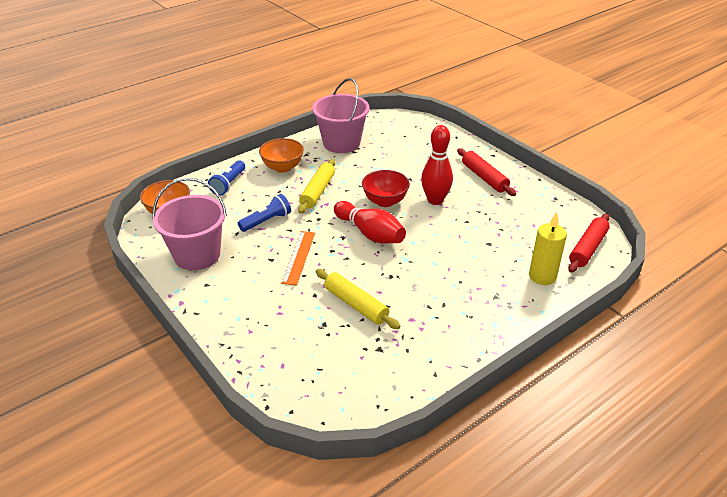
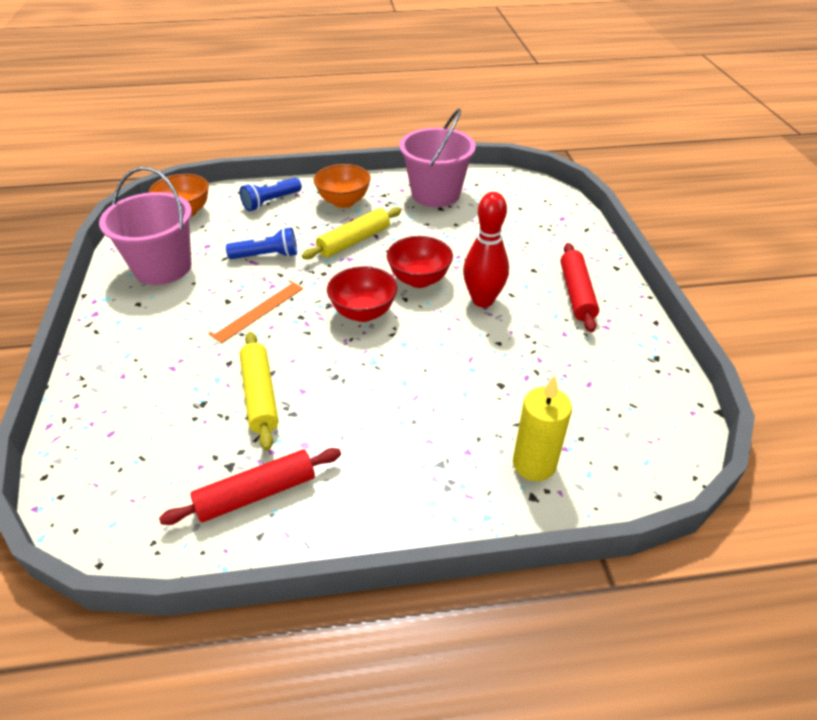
camera: 30 degrees right, 5 degrees up
(370, 233) = (363, 312): red bowling pin -> red bowl
(588, 248) = (643, 451): red rolling pin -> red rolling pin (256, 494)

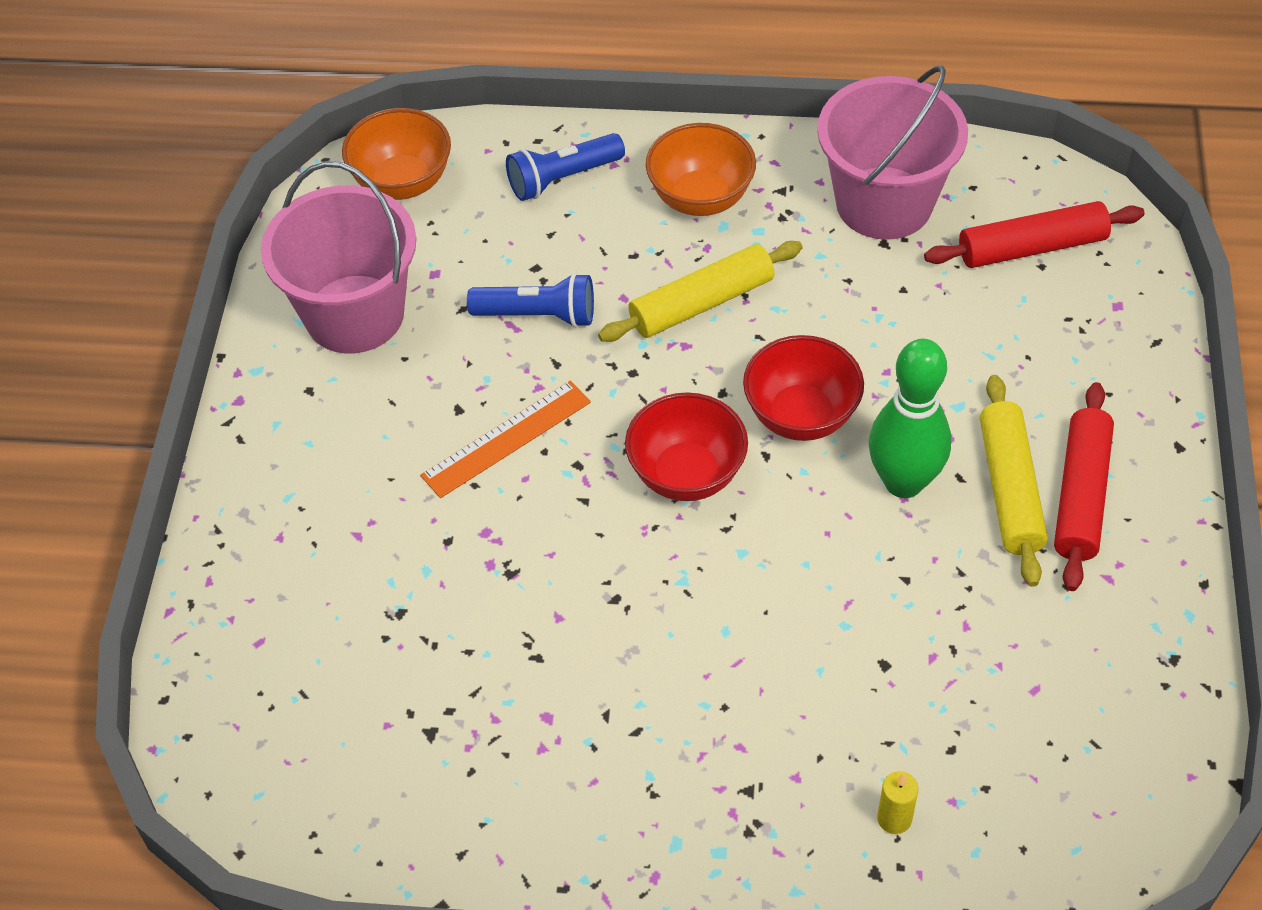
camera: 15 degrees right, 10 degrees up
(256, 494) = (464, 787): red rolling pin -> red rolling pin (1032, 248)
(260, 395) = (491, 614): yellow rolling pin -> yellow rolling pin (1010, 489)
(482, 300) = (903, 482): red bowling pin -> green bowling pin
(534, 464) = (894, 819): yellow candle -> yellow candle, size x0.50

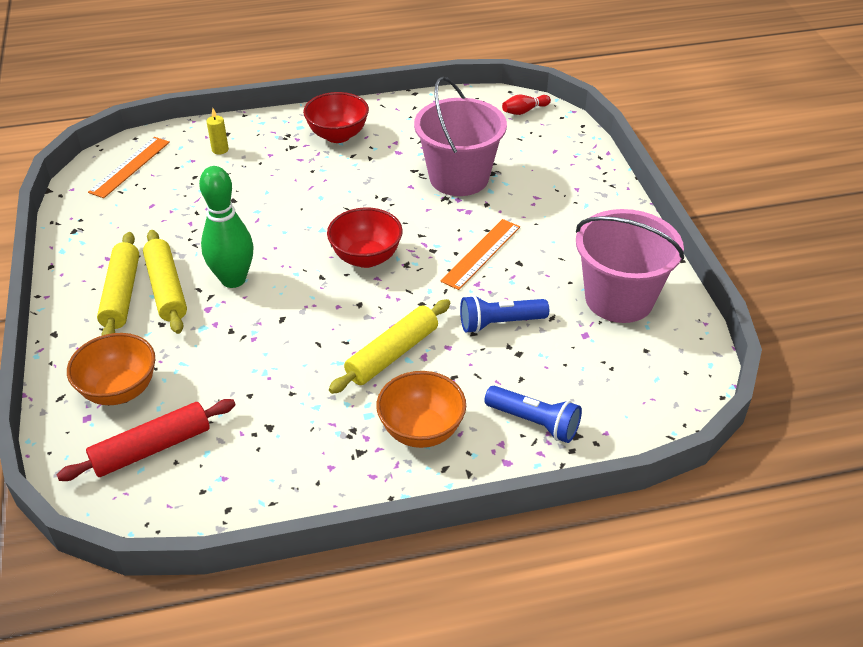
camera: 160 degrees right, 10 degrees down
(247, 775) = (524, 111): none -> red bowling pin
(402, 182) = (652, 392): orange bowl -> orange bowl (120, 390)
(563, 178) = (534, 422): blue flashlight -> blue flashlight turned 75 degrees clockwise
(801, 416) = (305, 301): red bowl -> red bowl (338, 135)
(884, 203) = (274, 459): pink bucket -> pink bucket (459, 178)
(1079, 813) = (130, 167): none -> orange ruler
(1080, 495) = (122, 294): red rolling pin -> yellow rolling pin

